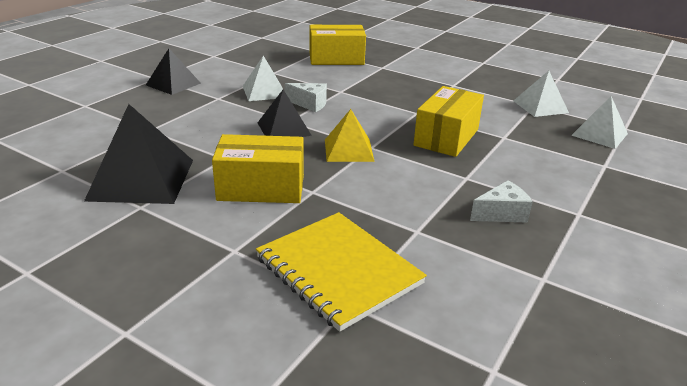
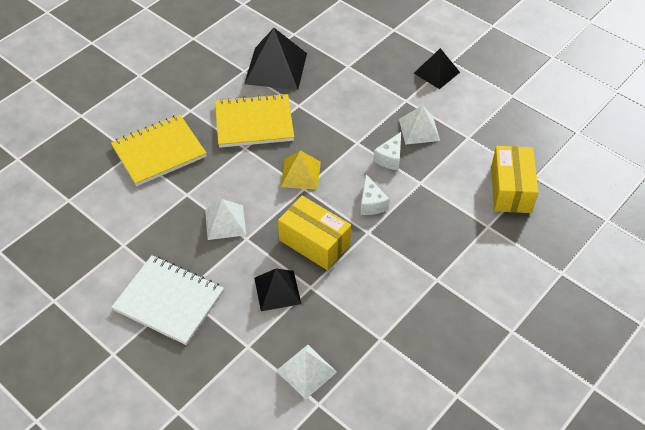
camera: 100 degrees right, 20 degrees up
(261, 188) = (254, 123): yellow box -> yellow notebook
(284, 129) = (342, 138): black pyramid -> black pyramid (277, 290)
(501, 214) = (194, 245): white cheese -> white cheese (371, 203)
(540, 106) = (376, 343): white pyramid -> white pyramid (225, 222)
(598, 222) = (169, 301): none -> white notebook

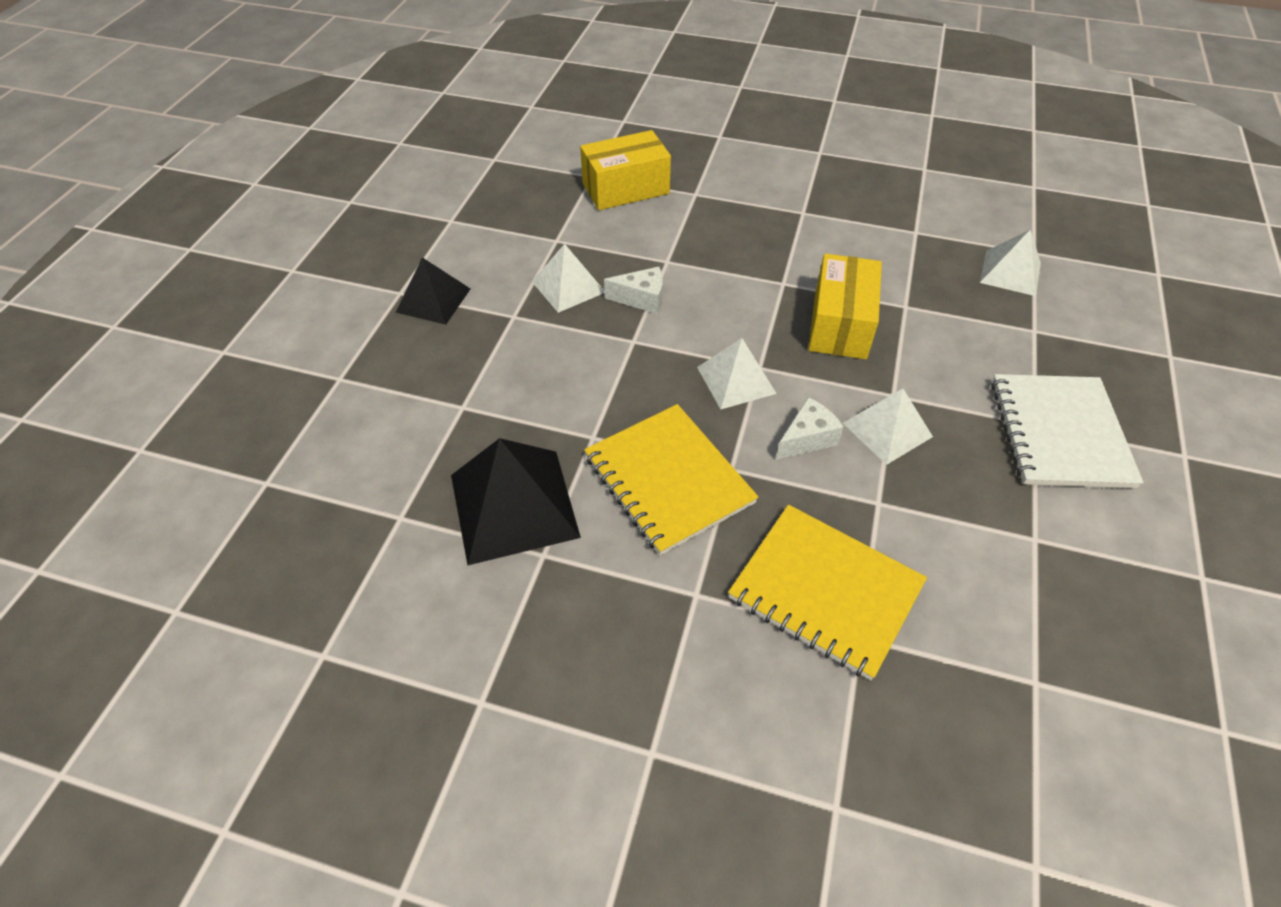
camera: 115 degrees left, 0 degrees up
(277, 290) = (939, 333): black pyramid -> none
(300, 174) = (736, 380): yellow pyramid -> white pyramid
(371, 203) = (734, 293): white cheese -> white cheese (807, 438)

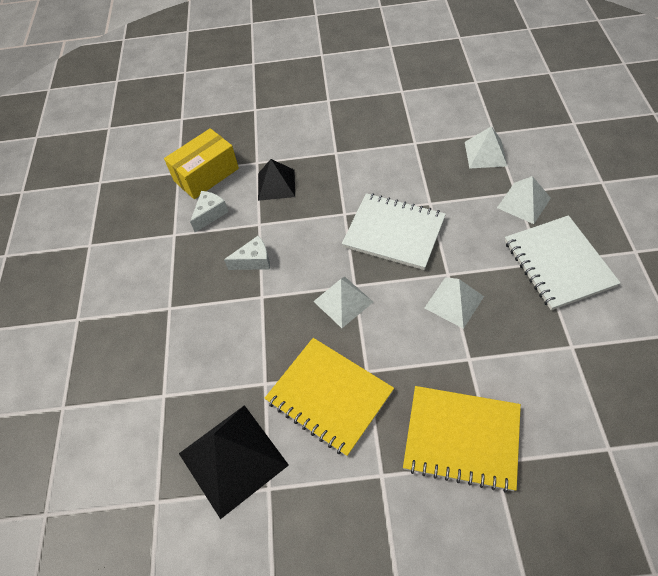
camera: 15 degrees left, 5 degrees up
(433, 300) = (105, 316): black pyramid -> black pyramid (276, 184)
(568, 286) = (198, 269): white pyramid -> white pyramid (523, 203)
(807, 438) = (406, 329): white cheese -> white cheese (210, 214)
(840, 324) = (394, 233): yellow box -> white notebook

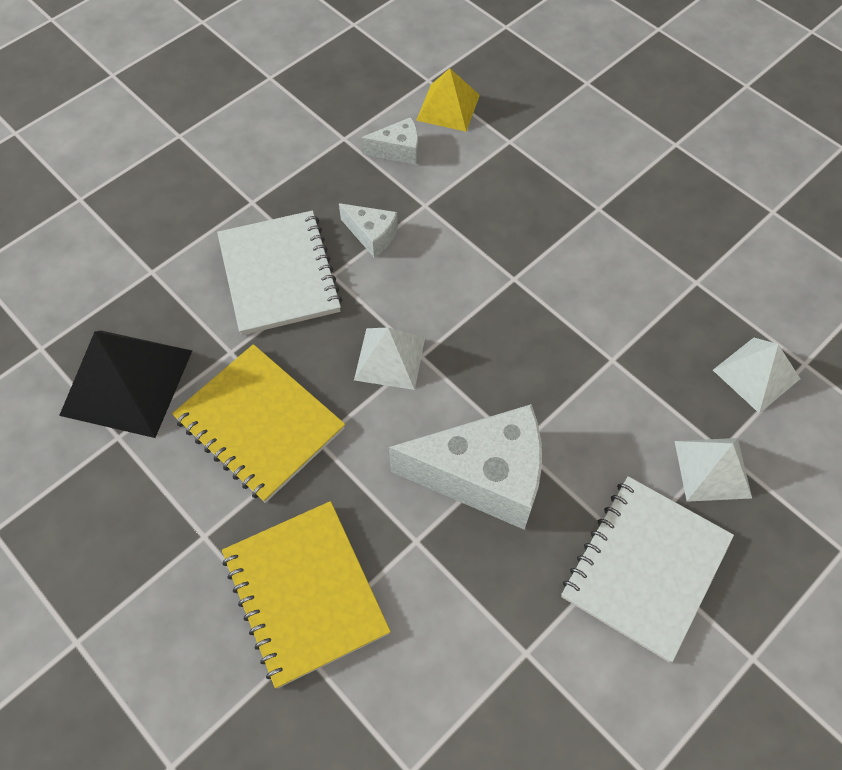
camera: 45 degrees right, 5 degrees up
(206, 175) = (448, 107): yellow box -> yellow pyramid
(276, 184) = (495, 182): black pyramid -> none
(329, 396) = (260, 424): yellow notebook -> yellow notebook turned 45 degrees counterclockwise
(394, 233) = (531, 348): white notebook -> white notebook (279, 274)
(454, 302) = (484, 476): white pyramid -> white cheese

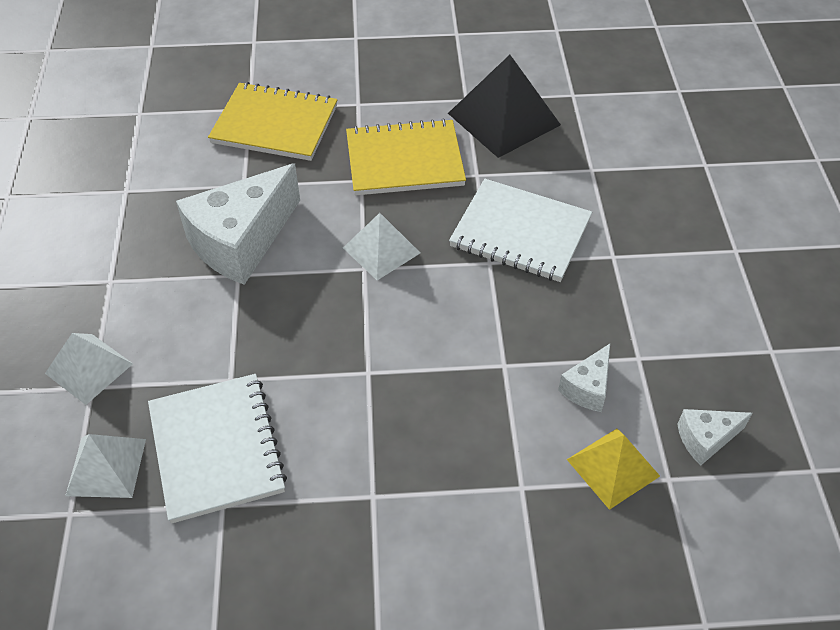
camera: 130 degrees right, 10 degrees down
(372, 235) = (505, 309): white cheese -> white cheese (705, 439)
(645, 567) = (89, 278): white notebook -> white notebook (216, 449)

